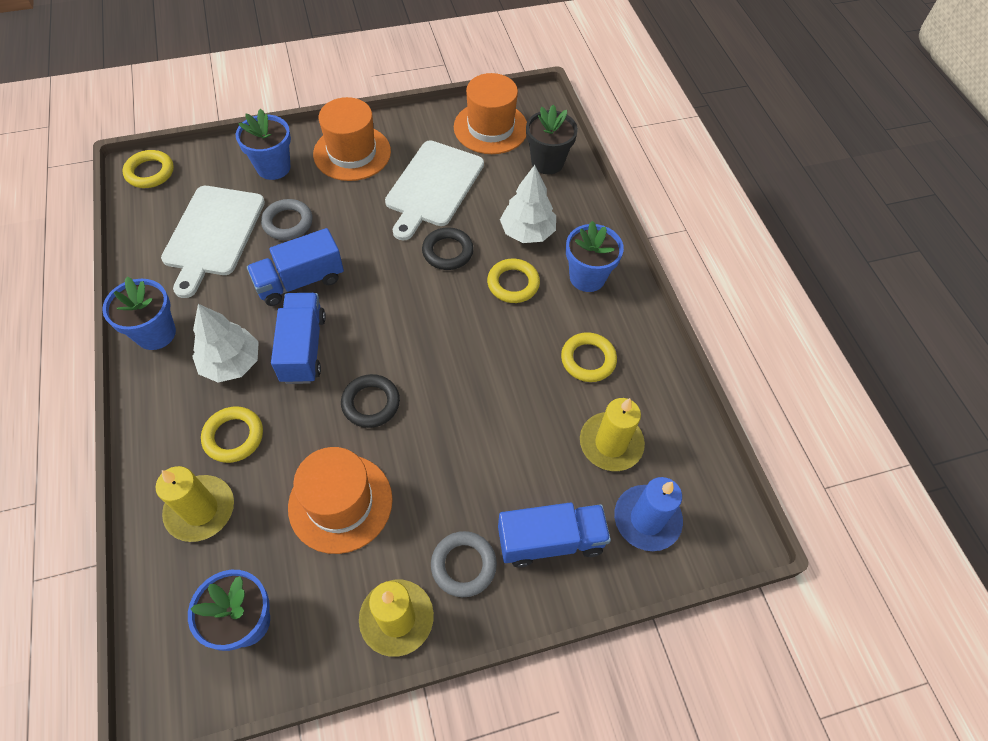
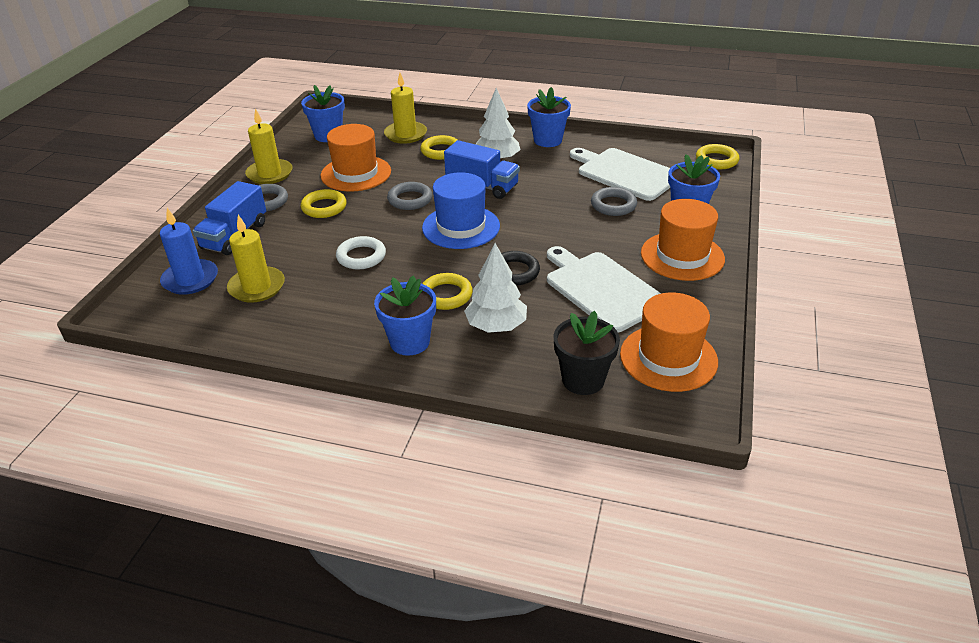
camera: 125 degrees right, 20 degrees down
(300, 281) = (545, 197): blue truck -> none
(371, 403) = (410, 199): black ring -> grey ring
(399, 326) = (461, 227): none -> blue hat
(503, 383) = (361, 256): none -> white ring
(588, 360) = (332, 306): yellow ring -> yellow ring (324, 207)

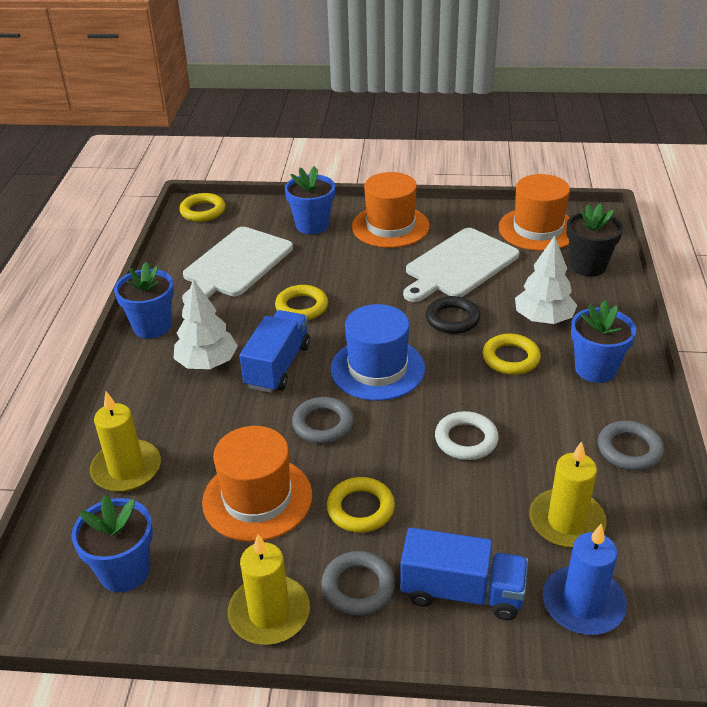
camera: 100 degrees left, 0 degrees up
(441, 151) = (183, 419): yellow ring -> yellow ring (301, 307)
(613, 205) = (307, 268): grey ring -> grey ring (629, 449)

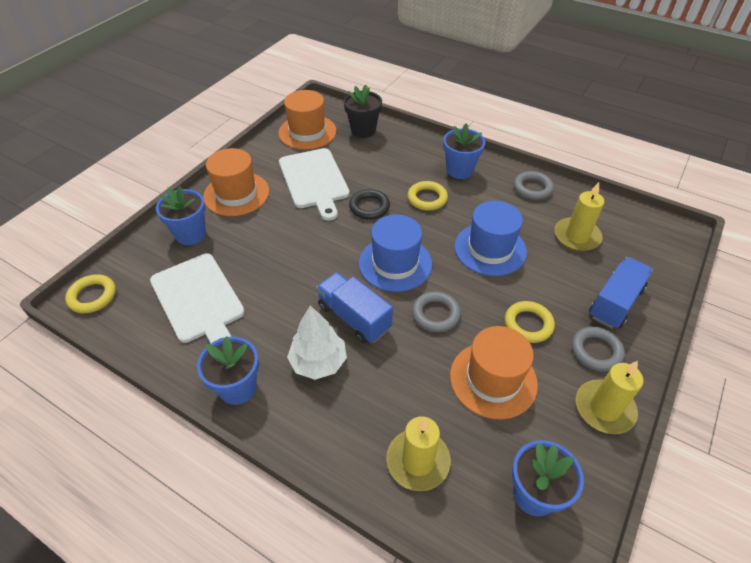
camera: 65 degrees left, 10 degrees up
(301, 307) = (292, 278): yellow ring -> none
(466, 440) = (490, 249): white ring -> blue hat
(543, 319) = (399, 169): white tree -> none
(583, 604) = (638, 256): blue candle -> none

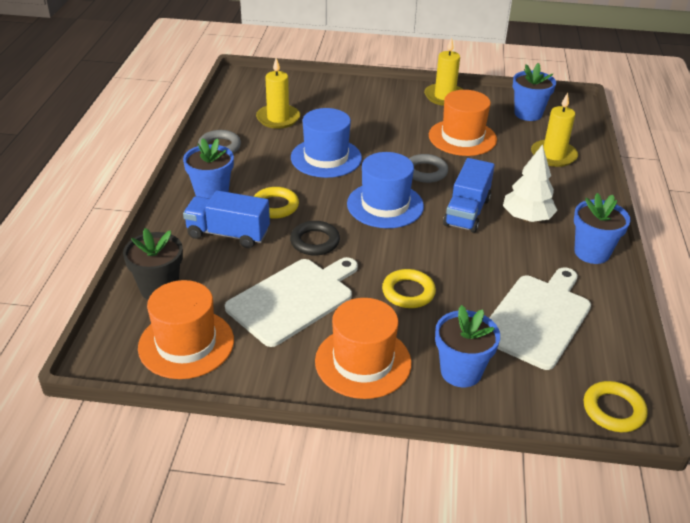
camera: 115 degrees left, 10 degrees down
(528, 324) = (398, 130): yellow ring -> yellow ring (408, 292)
(596, 351) = (399, 102): grey ring -> none
(615, 303) = (345, 98): blue truck -> blue truck (228, 234)

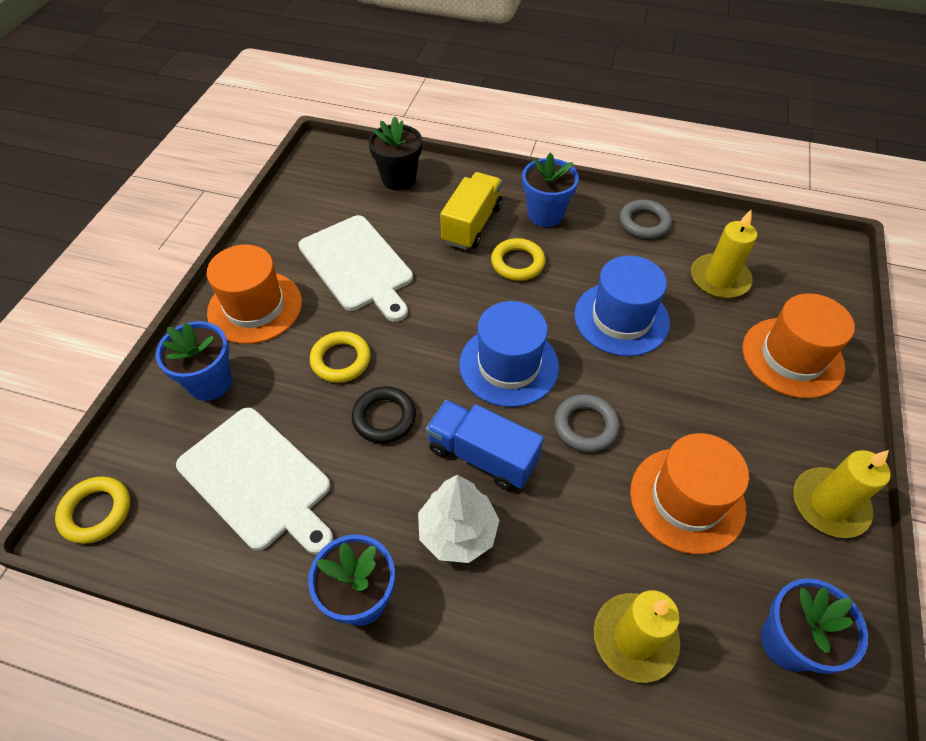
camera: 100 degrees right, 15 degrees up
(186, 344) = (322, 195): orange hat -> orange hat (792, 357)
(228, 234) = (472, 224): blue truck -> yellow truck
(315, 242) = (446, 290): black ring -> black ring (384, 417)

